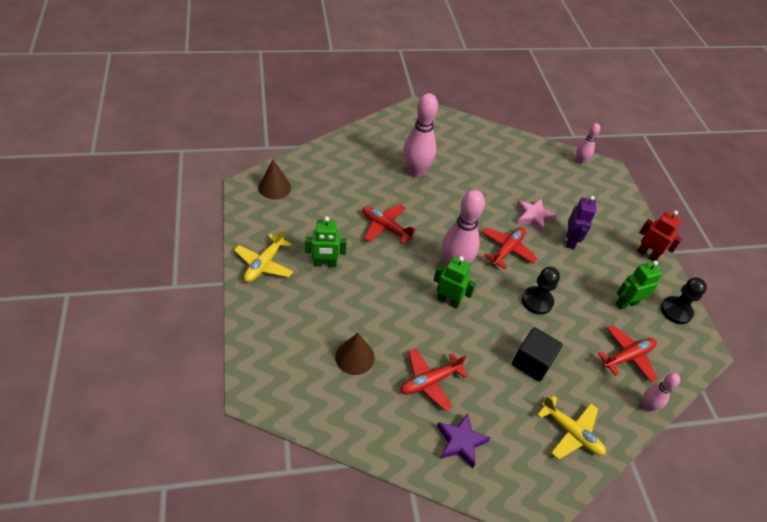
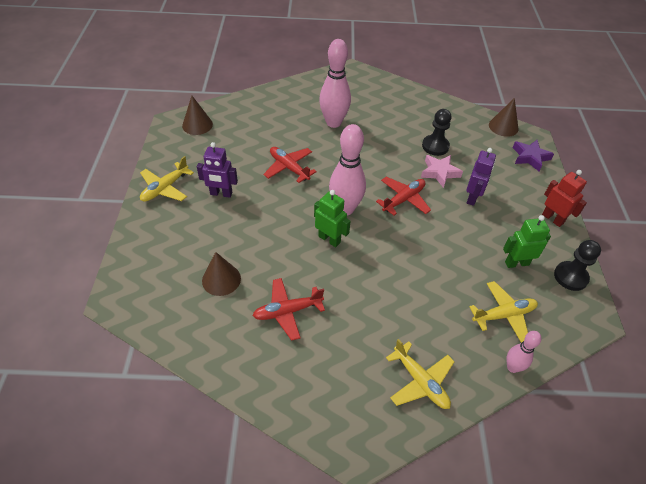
camera: 15 degrees right, 0 degrees up
(325, 264) = (221, 194): green robot -> purple robot
(460, 442) = (300, 373): purple star -> purple star (530, 157)
(532, 362) = (398, 307): black cube -> none
(537, 301) = (420, 250): black pawn -> black pawn (435, 146)
(580, 161) = (503, 126): pink bowling pin -> brown cone
(627, 357) = (503, 315): red plane -> yellow plane

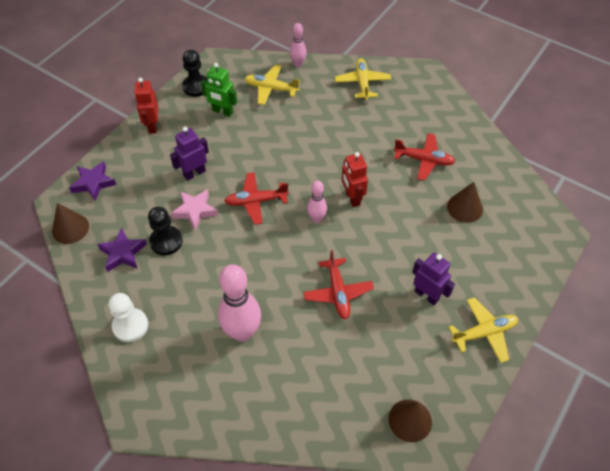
camera: 145 degrees left, 5 degrees up
(329, 239) = (352, 198): green robot -> red robot
(345, 209) = (316, 218): pink bowling pin -> pink bowling pin, size x0.54
(402, 100) = (130, 326): none -> white pawn
(453, 128) = (123, 253): none -> purple star

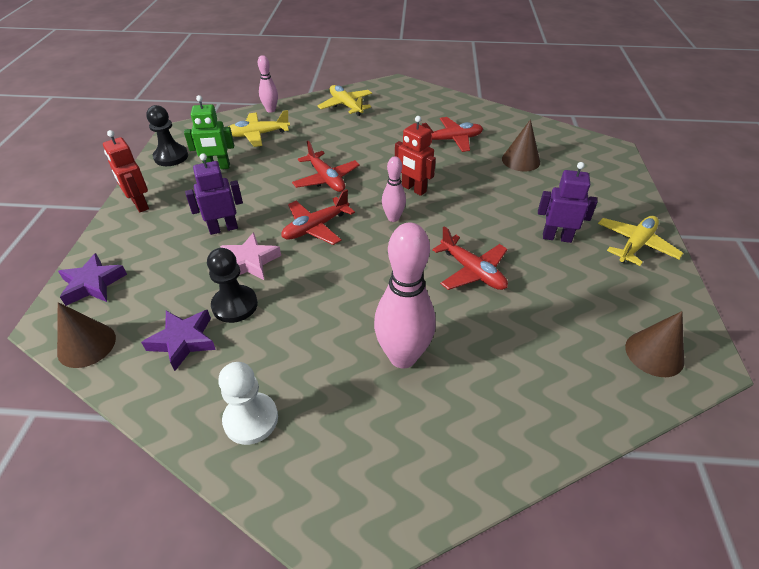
camera: 30 degrees left, 10 degrees down
(194, 173) = (223, 228): purple robot -> purple robot turned 45 degrees clockwise
(293, 158) = (326, 179): none -> red plane

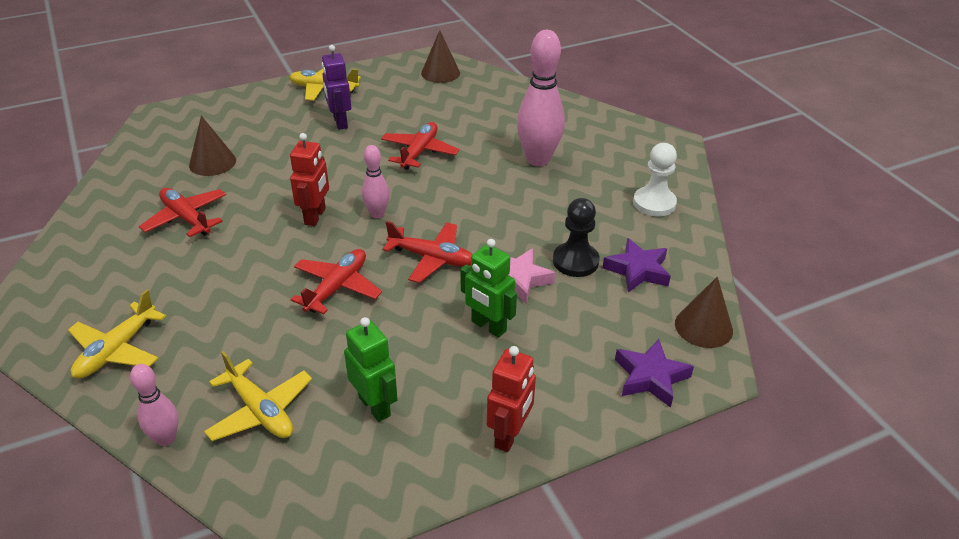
camera: 120 degrees left, 5 degrees down
(171, 157) = (382, 482): black pawn -> none
(223, 228) = (488, 326): purple robot -> green robot

